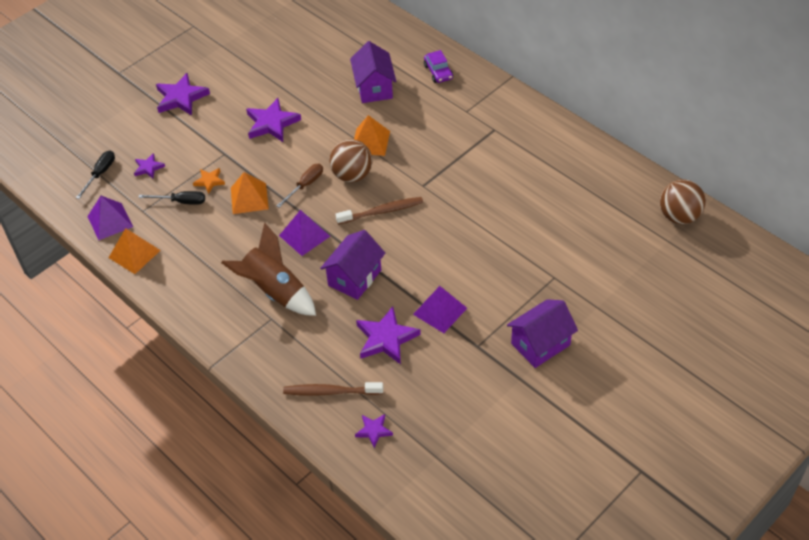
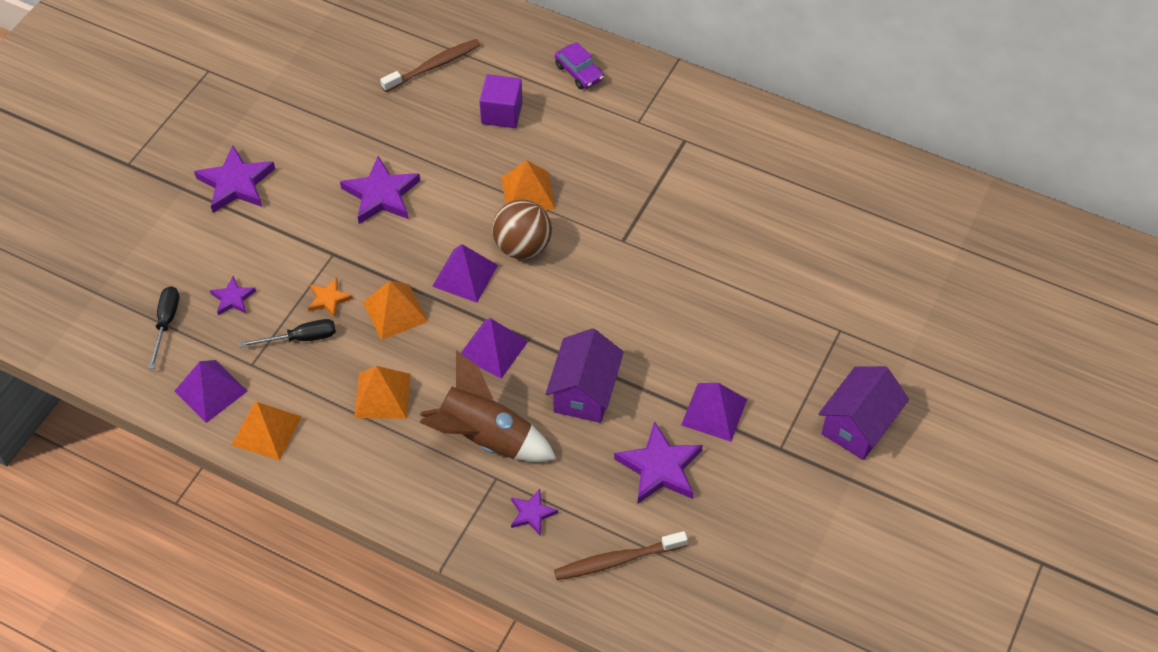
camera: 20 degrees left, 5 degrees up
(218, 249) = (382, 395): none -> orange pyramid
(305, 185) = (465, 275): brown screwdriver -> purple pyramid
(374, 88) = (502, 113): purple house -> purple cube
(374, 430) = (694, 599): purple star -> purple star (532, 513)
(382, 211) = (583, 290): brown toothbrush -> brown toothbrush (434, 66)
(679, 216) = (961, 210): brown ball -> none

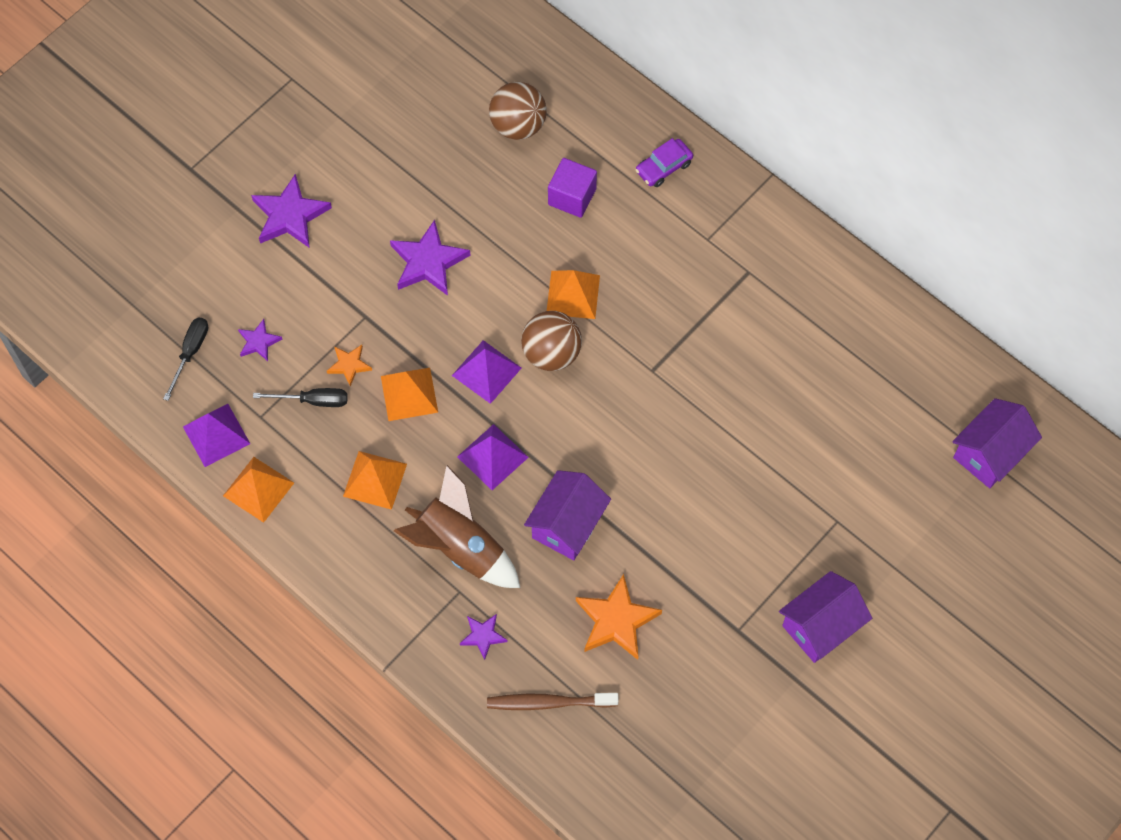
camera: 15 degrees right, 10 degrees up
(434, 66) = (518, 125): brown toothbrush -> brown ball
(579, 72) = (664, 167): purple car -> purple car turned 75 degrees clockwise
(660, 467) = (616, 620): purple star -> orange star
(714, 412) = (686, 576): purple pyramid -> none
(957, 241) = (989, 453): none -> purple house

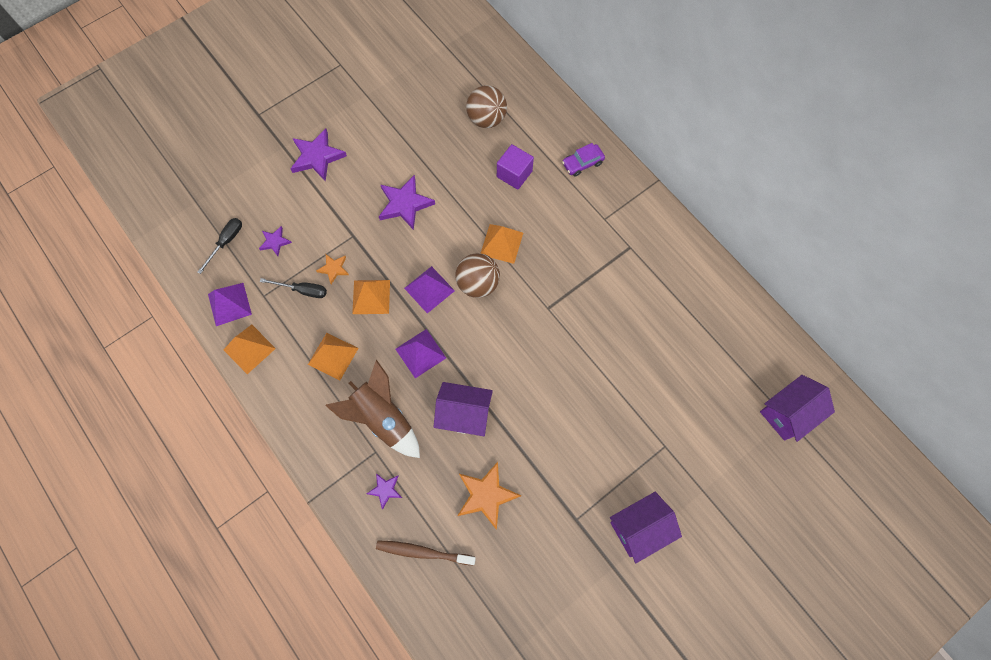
camera: 10 degrees right, 5 degrees up
(567, 525) = (464, 414): purple house -> purple house turned 60 degrees clockwise

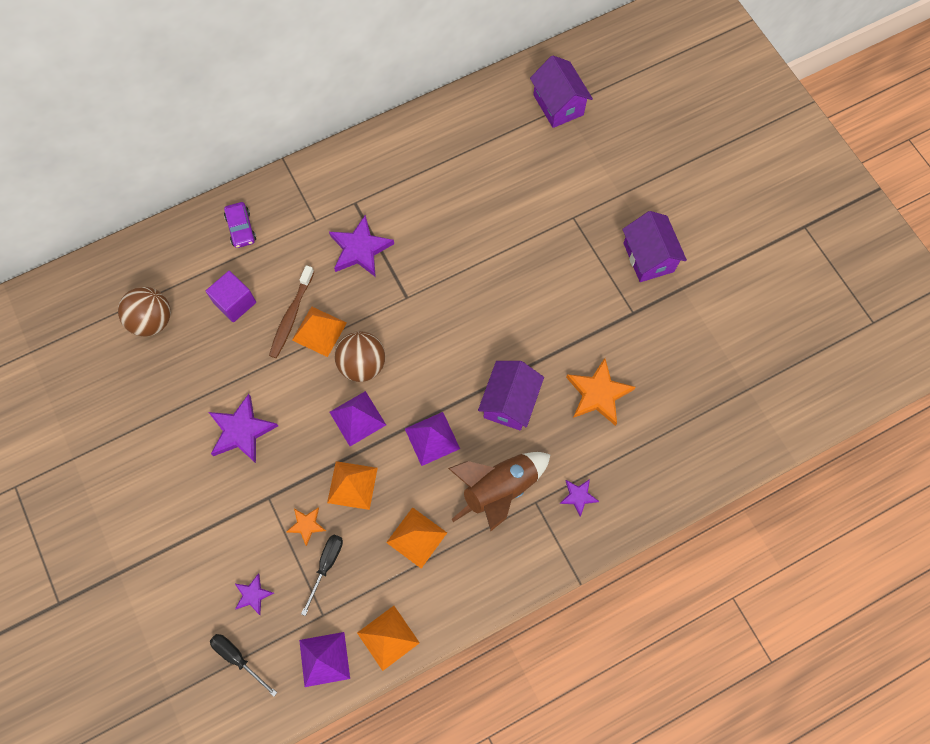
camera: 80 degrees left, 0 degrees up
(317, 157) = (146, 530): purple star -> purple star (360, 249)
(423, 552) = (647, 465): brown toothbrush -> brown toothbrush (291, 316)

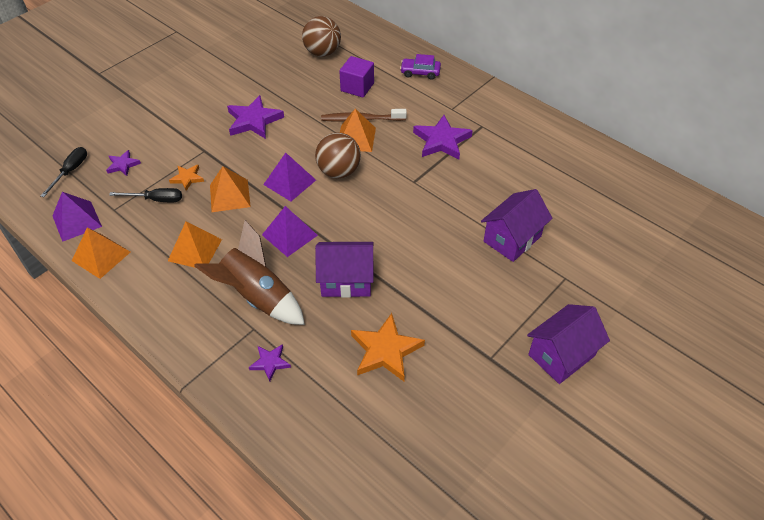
camera: 70 degrees right, 20 degrees down
(241, 228) = (420, 72): purple car -> purple car turned 45 degrees clockwise
(558, 105) = (678, 233): purple house -> purple house (512, 239)

